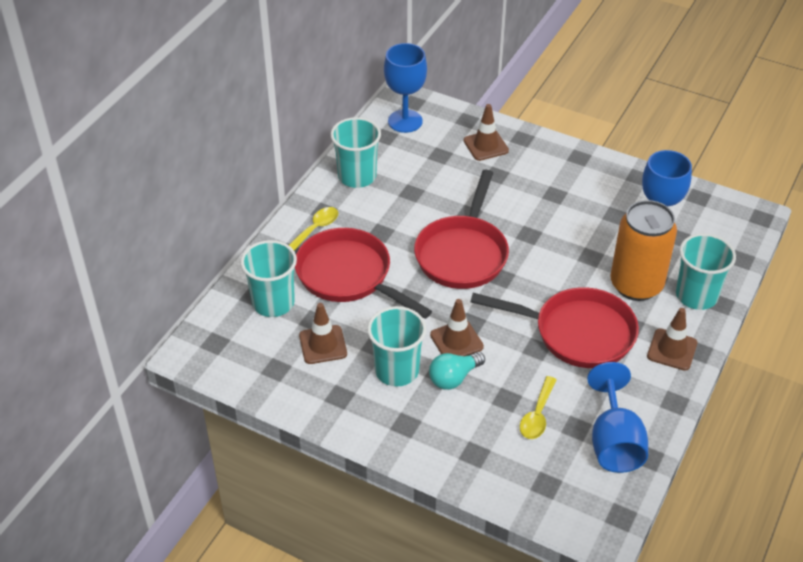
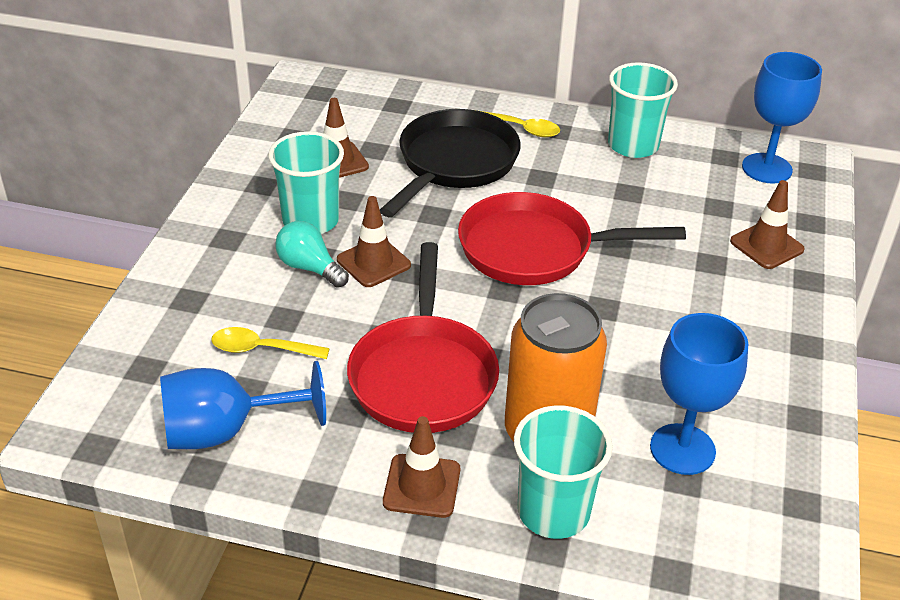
camera: 75 degrees right, 5 degrees down
(273, 303) = (390, 119): turquoise cup -> none
(348, 276) = (454, 164): red pan -> black pan

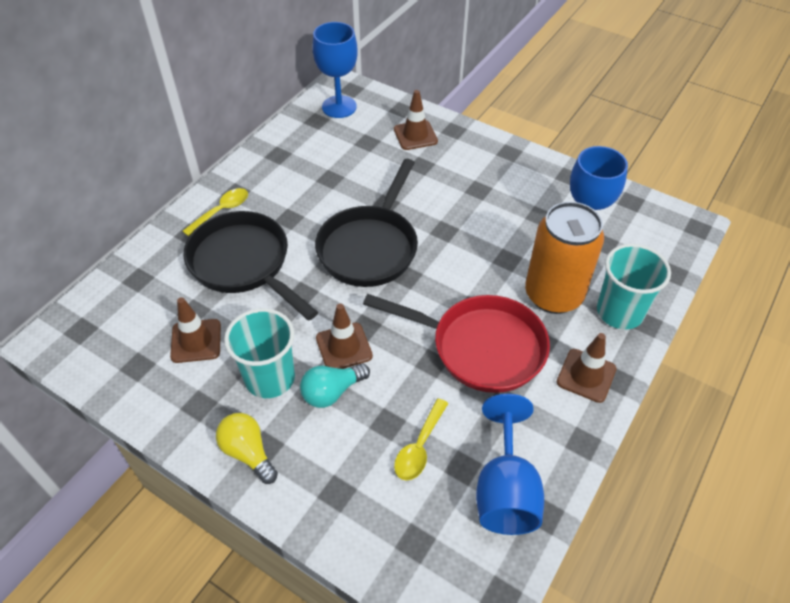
camera: 70 degrees left, 10 degrees up
(217, 229) = (248, 453): none -> yellow light bulb
(534, 249) = (370, 247): red pan -> black pan
(633, 145) = (278, 159): turquoise cup -> none

